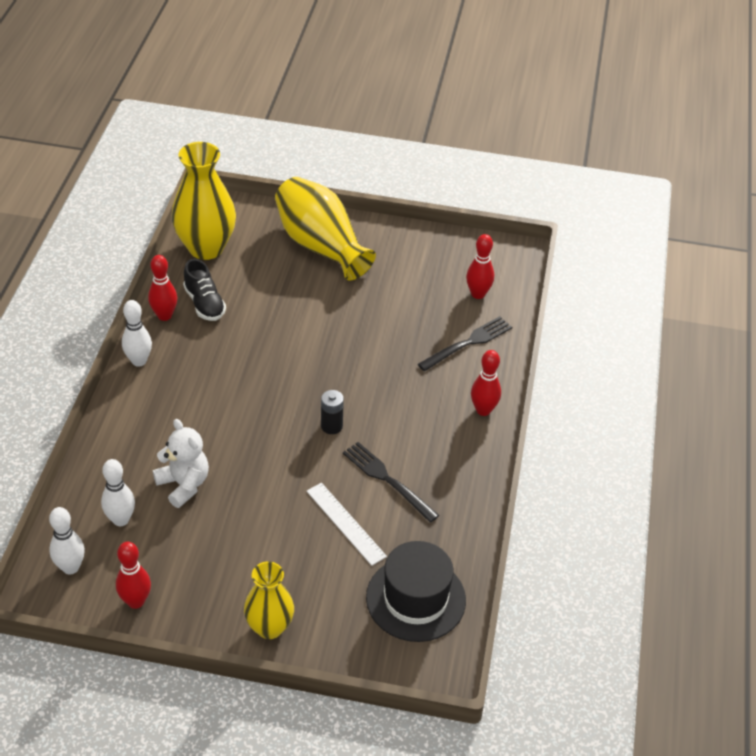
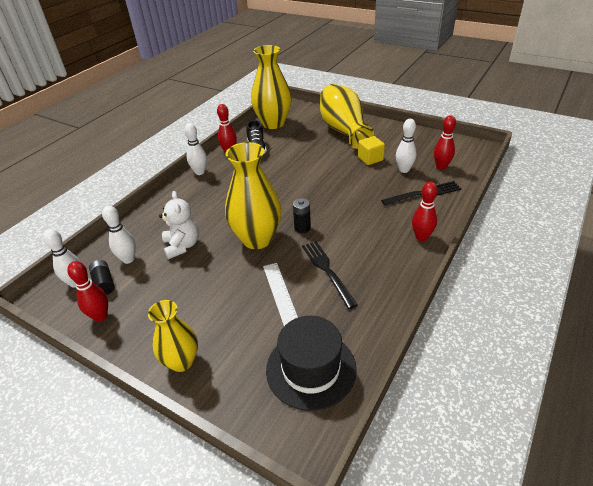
camera: 25 degrees right, 5 degrees down
(110, 559) = (104, 283): none -> black battery
(280, 454) = (257, 239): none -> yellow vase
(379, 295) = (370, 159): none -> yellow cube
(430, 307) = (404, 170): none -> white bowling pin

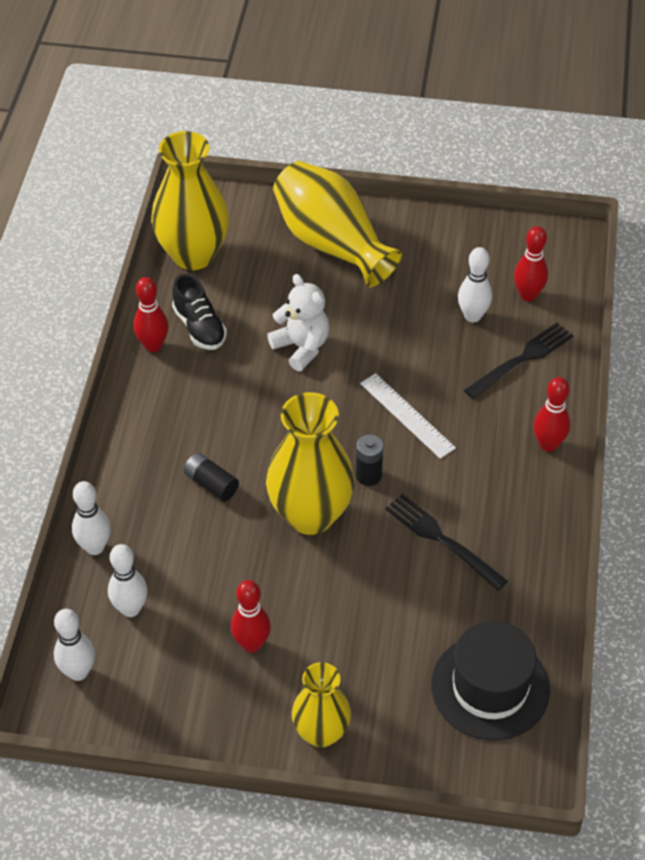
camera: 25 degrees left, 10 degrees up
(100, 316) = (160, 710): red bowling pin -> red bowling pin (251, 644)
(104, 283) = (123, 659): black battery -> black battery (211, 484)
(182, 246) = (200, 560): white teddy bear -> white teddy bear (301, 347)
(200, 172) = (129, 406): white bowling pin -> white bowling pin (94, 547)
(281, 295) = (397, 597): white ruler -> white ruler (407, 415)
(370, 159) = (408, 304): yellow cube -> none

